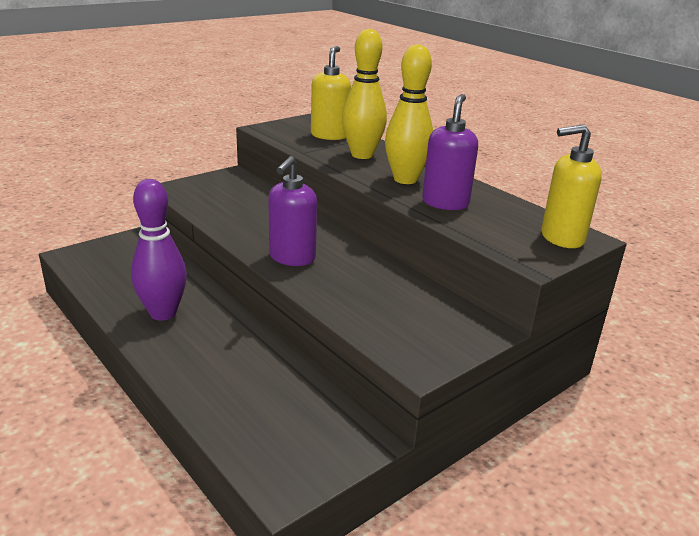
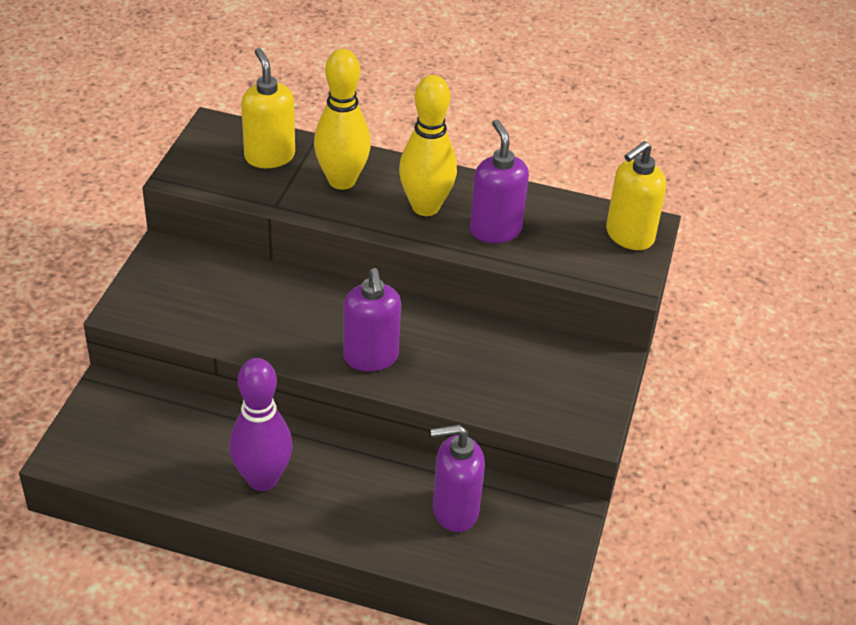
camera: 35 degrees left, 15 degrees up
(271, 391) = (454, 510): none -> purple soap dispenser

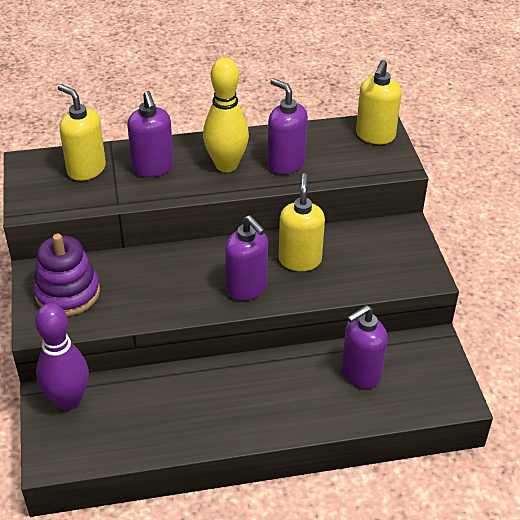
camera: 25 degrees left, 0 degrees up
(178, 286) = (67, 293): none -> purple stacking toy
(262, 479) = (213, 410): purple bowling pin -> purple bowling pin (68, 400)
(342, 181) = (153, 168): yellow bowling pin -> purple soap dispenser
(454, 350) = (300, 260): none -> yellow soap dispenser

